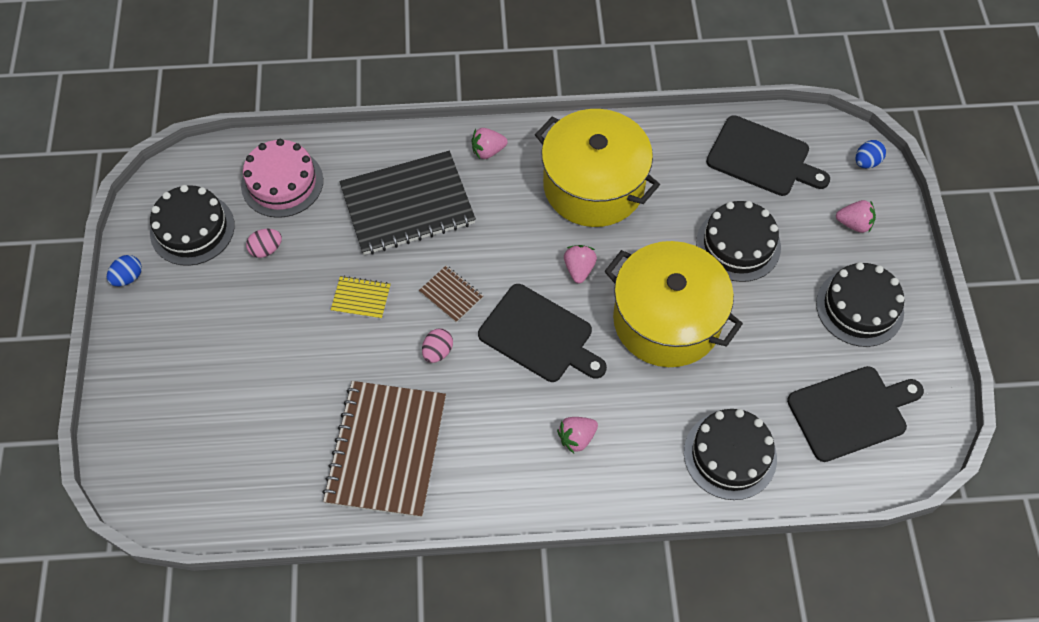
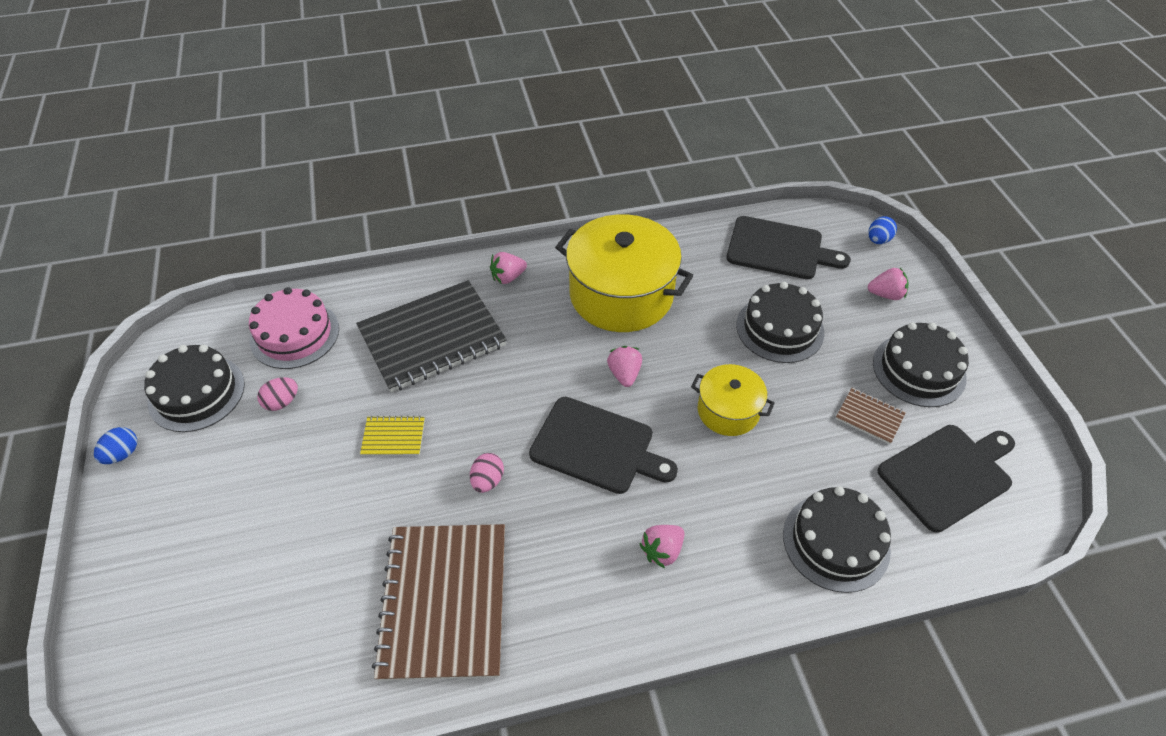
camera: 10 degrees left, 10 degrees down
(451, 295) = (493, 419): brown notebook -> brown notebook (869, 416)
(666, 320) = (728, 411): yellow pot -> yellow pot, size x0.54

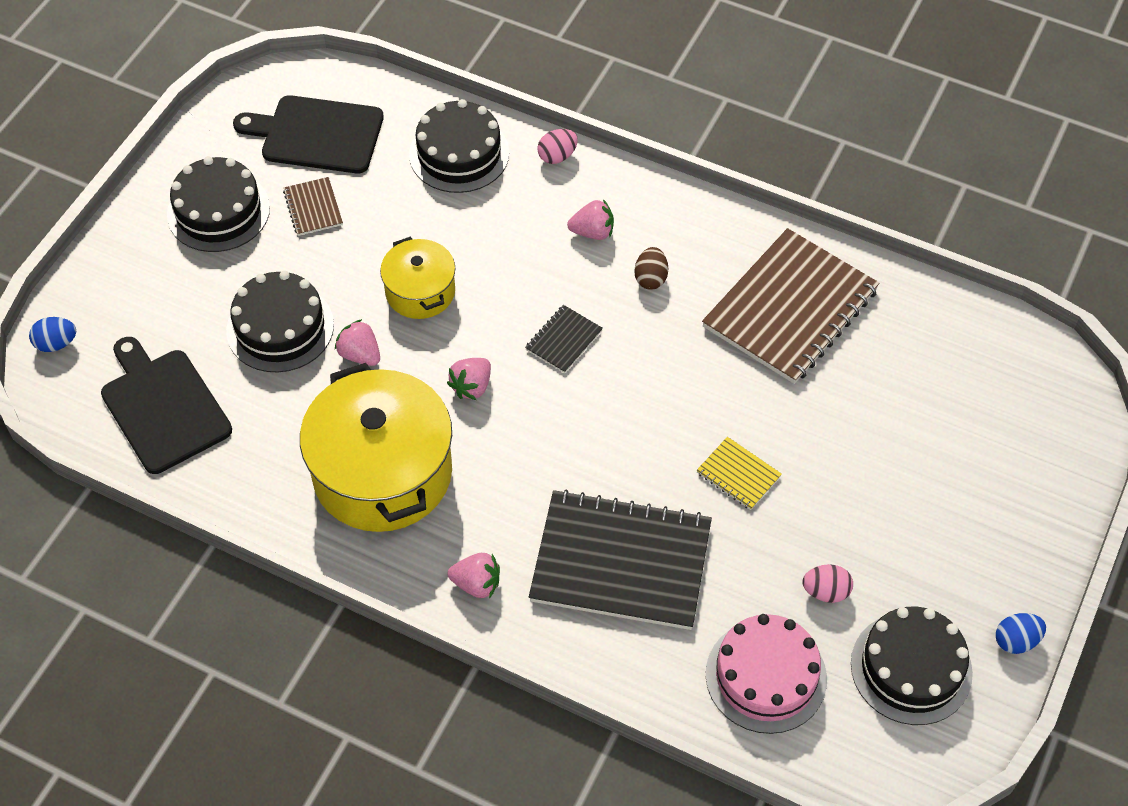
camera: 140 degrees left, 5 degrees up
(487, 480) = (683, 376): pink egg -> pink egg (557, 156)
(580, 543) = (650, 278): none -> brown egg
(597, 446) = (563, 340): black cutting board -> black notebook
(885, 294) = (140, 288): pink strawberry -> pink strawberry (360, 355)

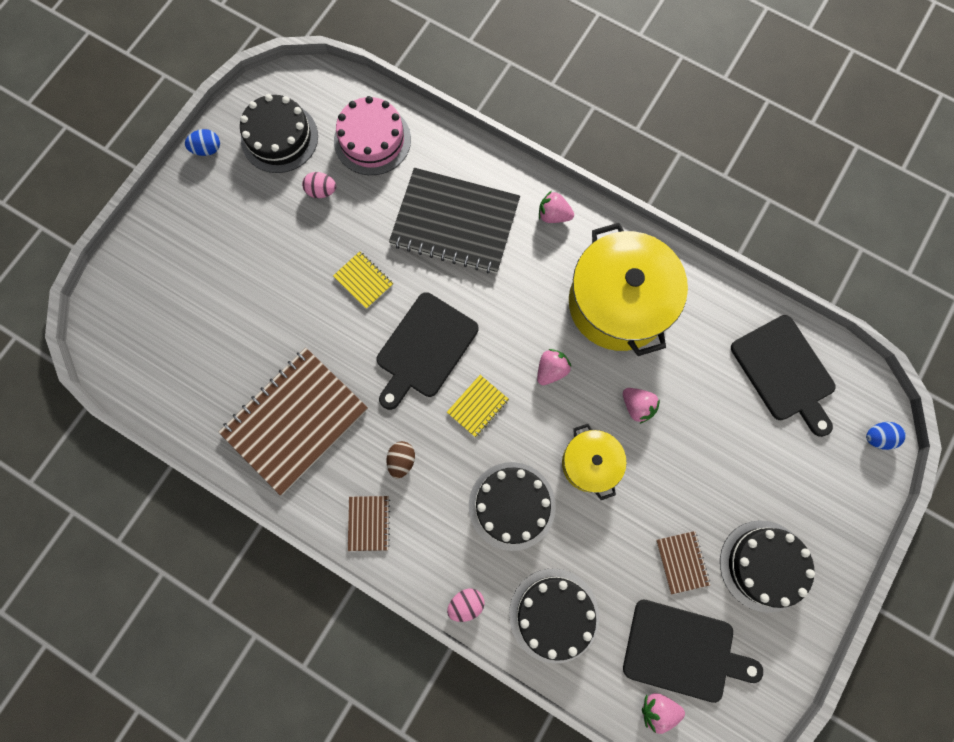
camera: 175 degrees left, 20 degrees up
(280, 327) = (701, 437): black cake -> black cake (512, 505)
(563, 340) = (478, 406): black notebook -> yellow notebook
(592, 232) = (443, 513): pink strawberry -> pink strawberry (657, 708)
(640, 398) = (425, 349): none -> black cutting board
(679, 217) = (369, 523): none -> brown notebook

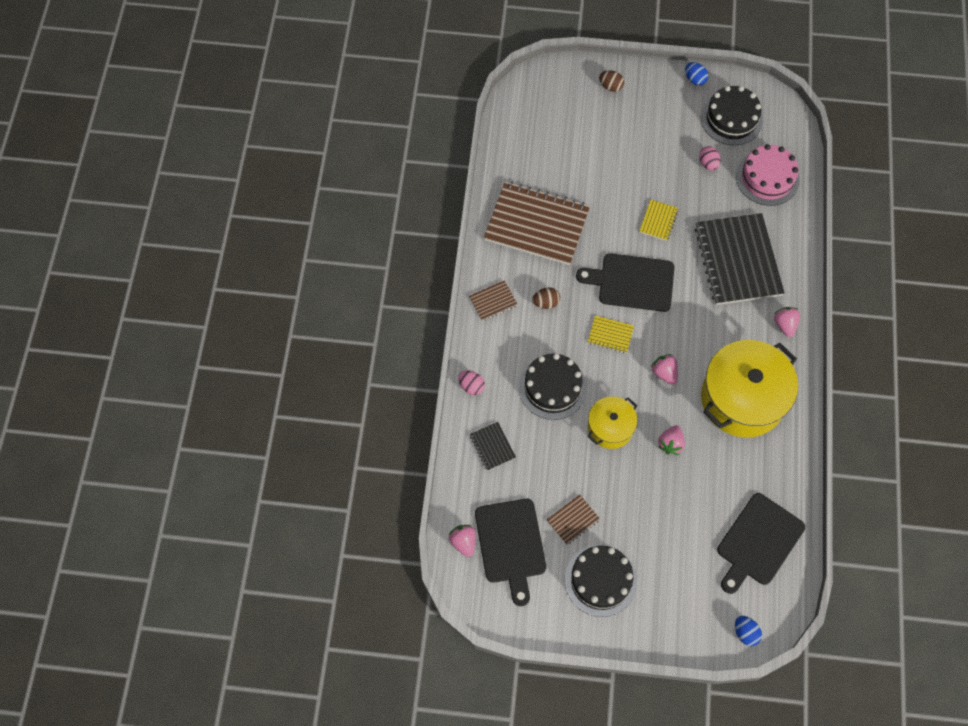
camera: 65 degrees right, 10 degrees down
(161, 244) = (610, 86): none -> brown egg
(551, 370) = (664, 373): pink strawberry -> pink strawberry turned 135 degrees counterclockwise
(554, 615) = (492, 446): black cake -> black notebook

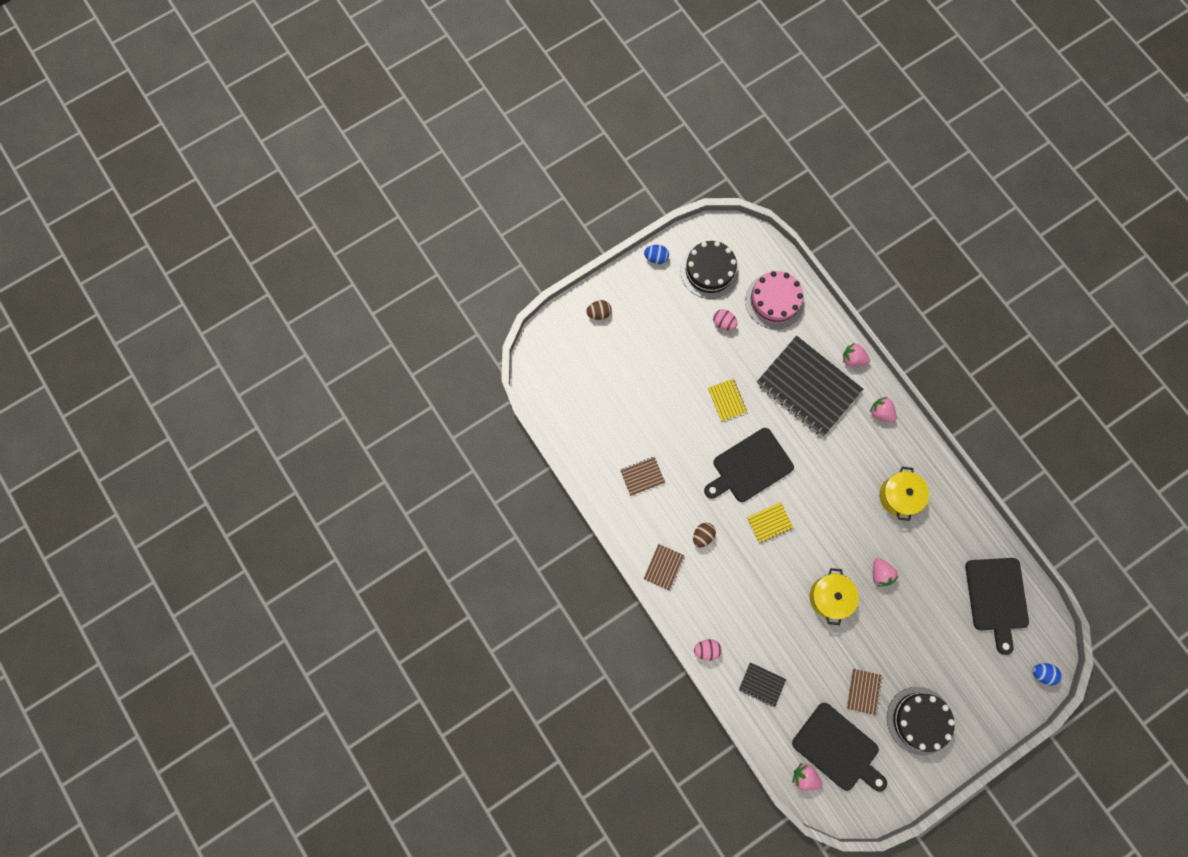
camera: 40 degrees left, 10 degrees up
(537, 224) = (642, 476): brown notebook -> brown notebook, size x0.43
(552, 387) = (764, 600): black cake -> none
(664, 373) = (831, 521): pink strawberry -> pink strawberry (853, 359)
(742, 399) = (899, 496): yellow pot -> yellow pot, size x0.54

